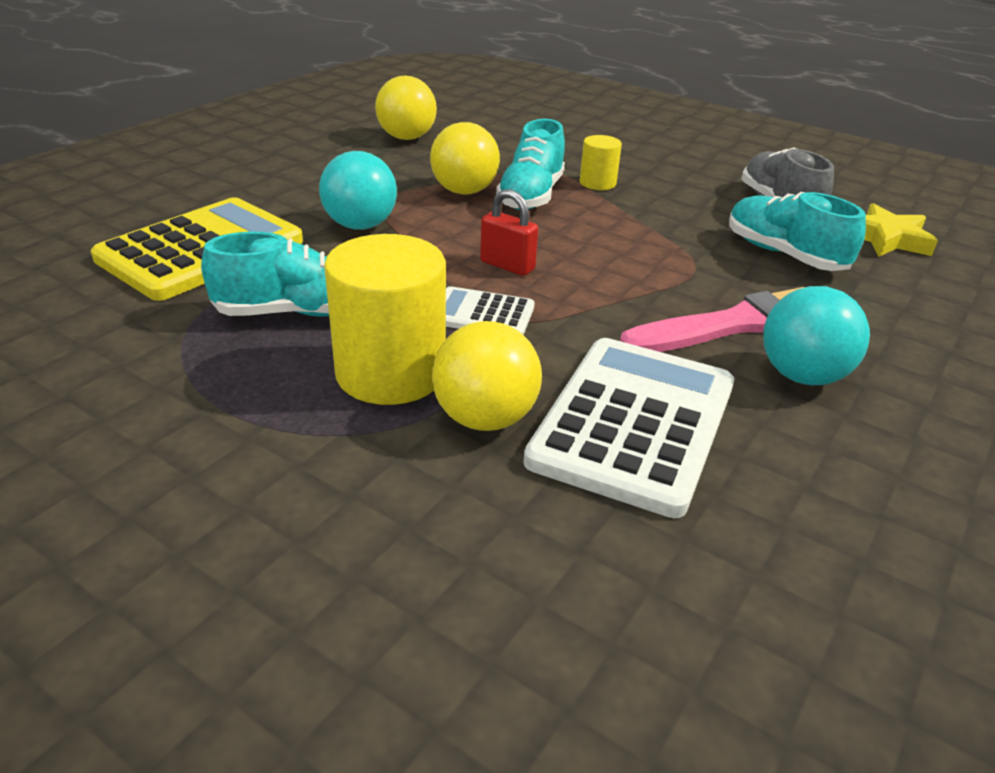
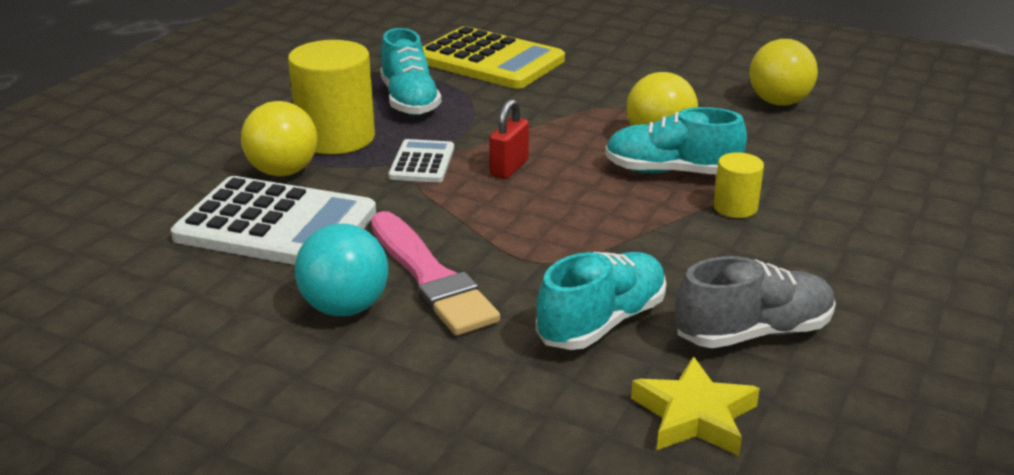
camera: 85 degrees right, 5 degrees down
(360, 226) = (557, 104): turquoise ball -> none

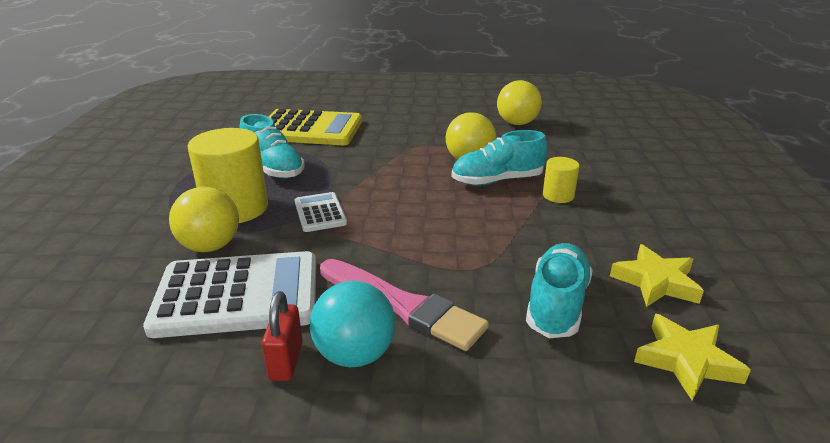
camera: 25 degrees left, 0 degrees up
(509, 168) = (388, 202): red padlock -> red padlock (286, 361)
(753, 333) = (656, 282): grey shoe -> yellow star

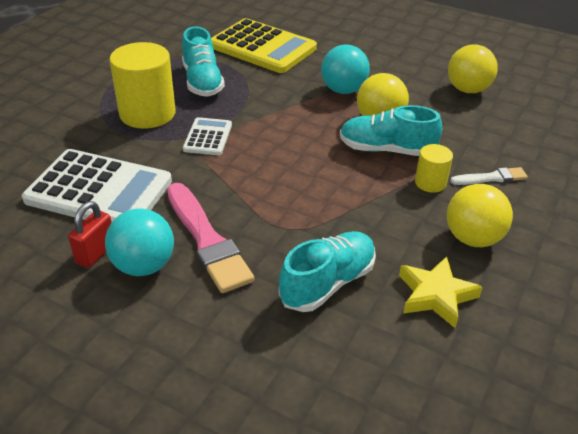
camera: 25 degrees right, 10 degrees up
(210, 246) = (107, 143): yellow ball -> yellow ball (472, 238)
(415, 145) = (343, 90): none -> turquoise ball
(600, 179) = (491, 178): none -> white brush
(686, 361) = (389, 368): yellow star -> none

